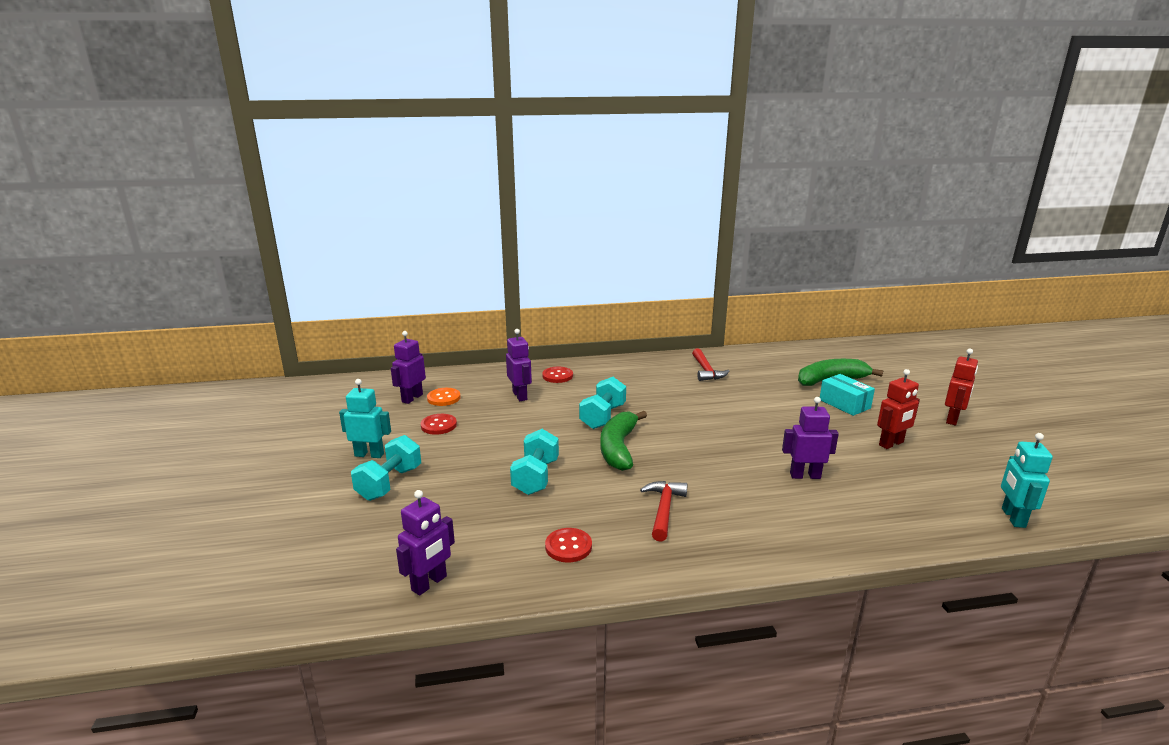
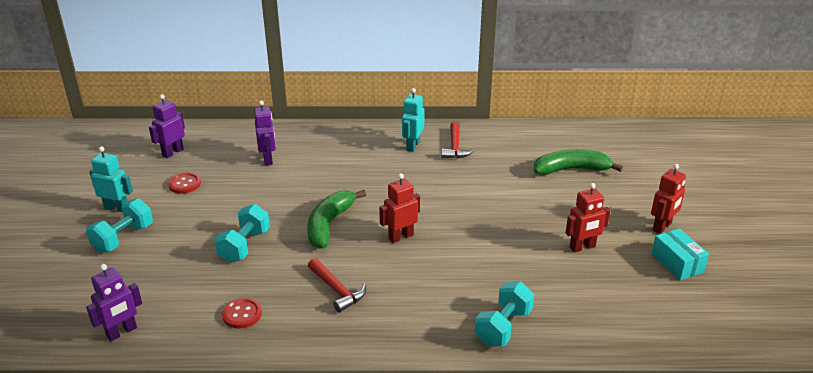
camera: 10 degrees right, 10 degrees up
(444, 398) = (200, 155): orange button -> none
(557, 376) = (312, 140): red button -> none
(603, 417) = (331, 190): turquoise dumbbell -> turquoise dumbbell (503, 327)
(664, 509) = (337, 290): red hammer -> red hammer turned 120 degrees clockwise
(701, 452) = (400, 237): none -> red robot
(805, 475) = (480, 271): purple robot -> none
(844, 404) = (566, 198): turquoise box -> turquoise box (677, 263)
(1012, 518) = (642, 335): turquoise robot -> turquoise robot (412, 146)

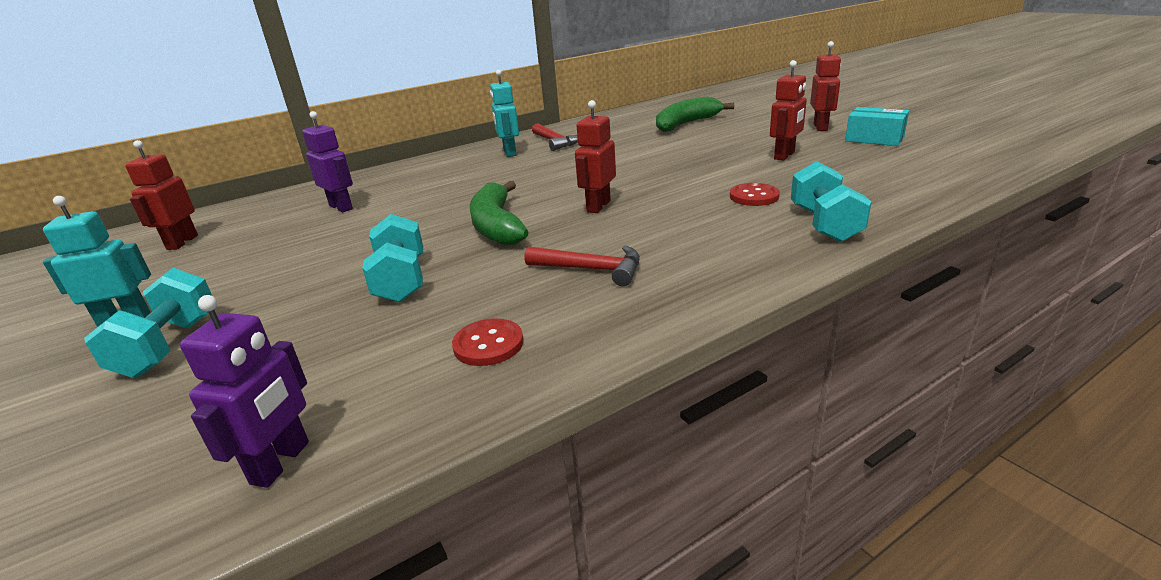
camera: 30 degrees left, 5 degrees down
(172, 152) = (182, 242): purple robot -> red robot
(184, 184) = (233, 261): red button -> red button (754, 196)

